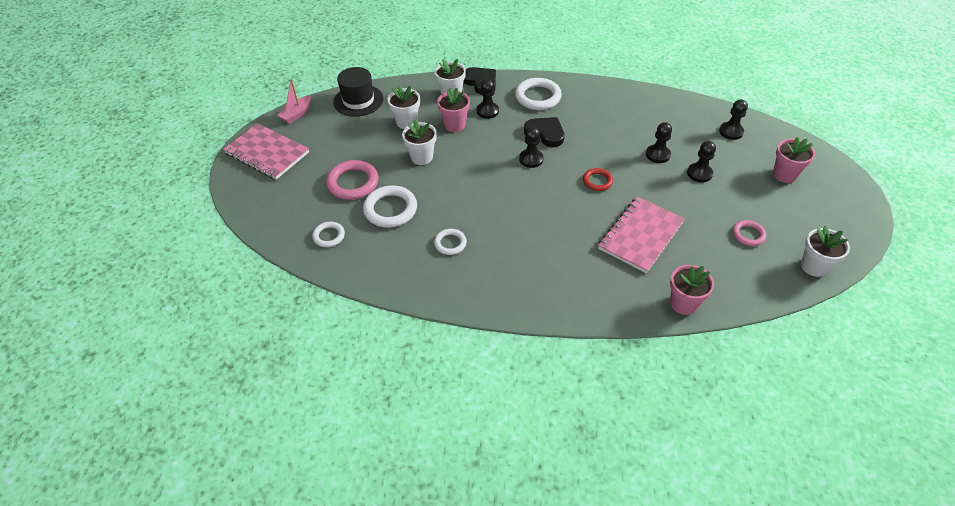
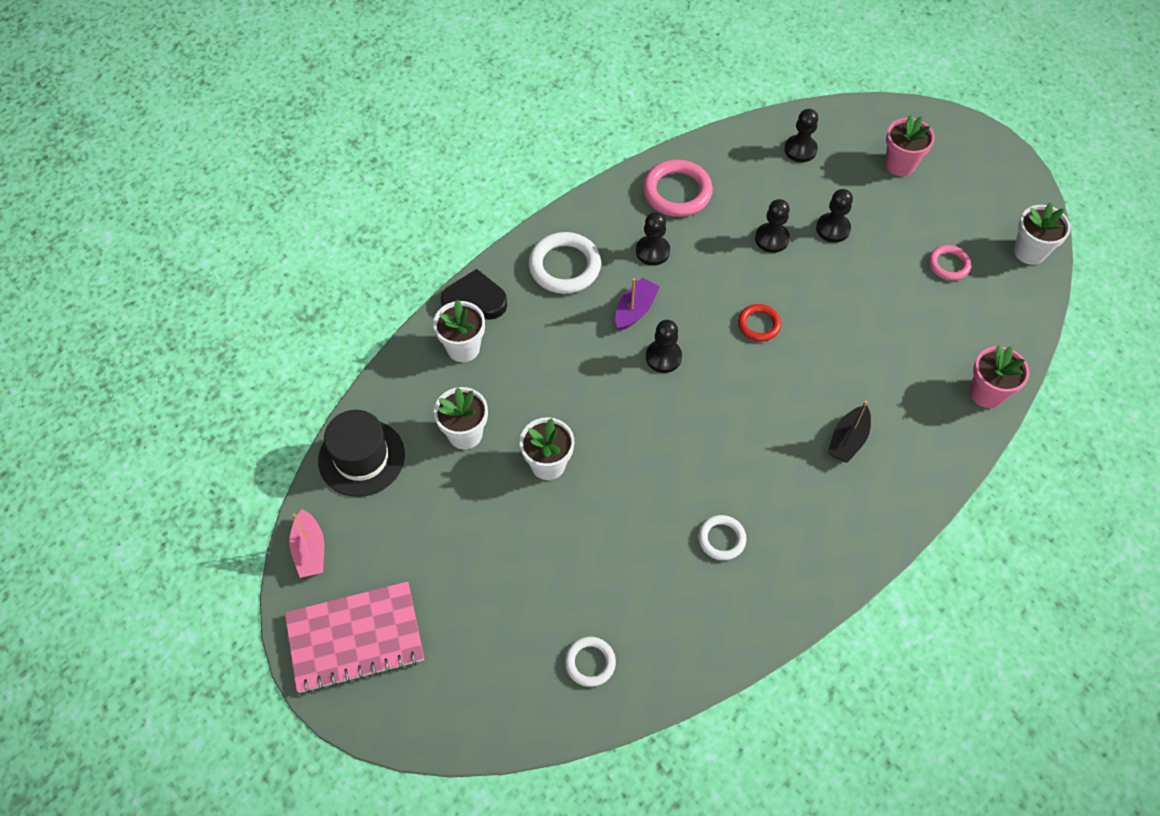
camera: 50 degrees left, 10 degrees up
(353, 183) = (519, 572): pink ring -> pink ring (677, 192)
(390, 209) = (607, 562): white ring -> none
(454, 125) = (525, 387): pink flower pot -> none
(487, 111) = (536, 335): black pawn -> black pawn (652, 251)
(545, 133) = (635, 310): black heart -> purple boat
(571, 259) = (847, 440): none -> black boat
(640, 235) = (870, 353): pink notebook -> none

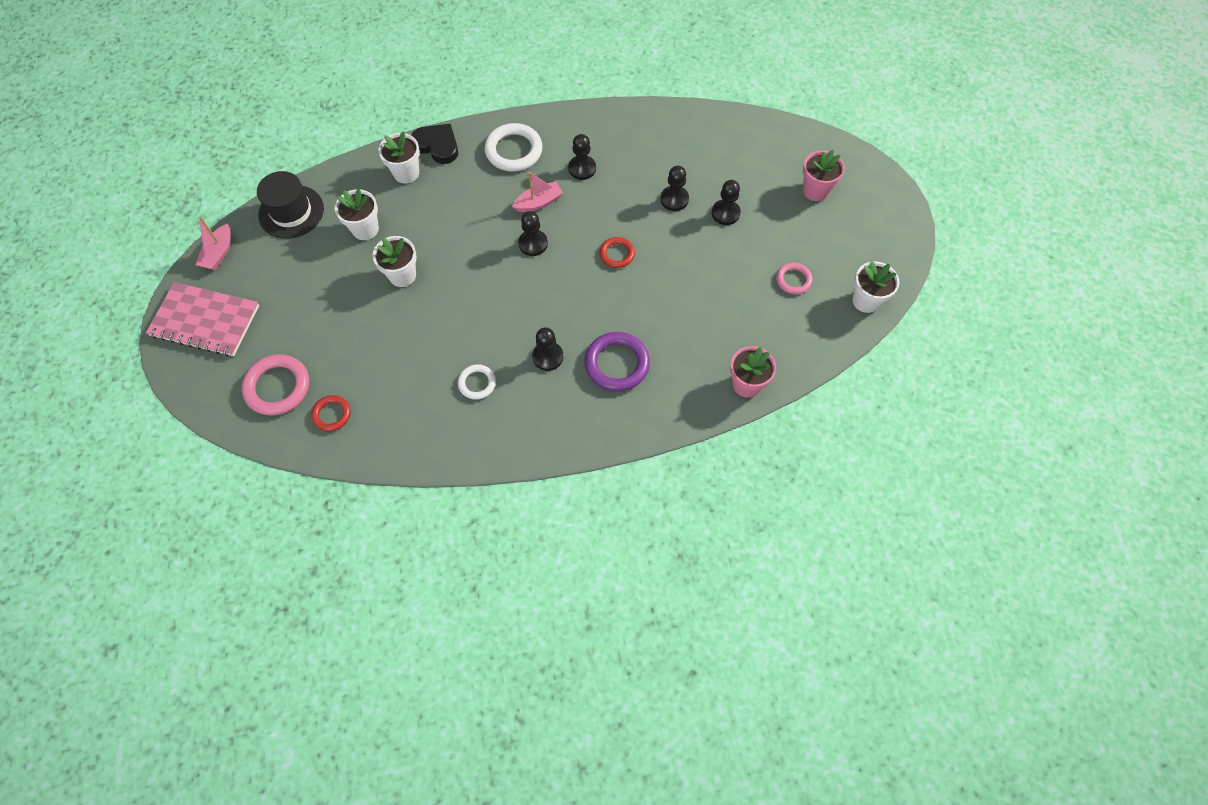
camera: 30 degrees right, 5 degrees up
(590, 662) = (332, 414): white ring -> red ring
(635, 310) = (538, 202): purple boat -> pink boat
(677, 192) = (631, 135): pink ring -> pink ring (277, 387)
(800, 150) = (747, 146): black pawn -> black pawn (548, 357)
(847, 440) = (617, 364): black boat -> purple ring

